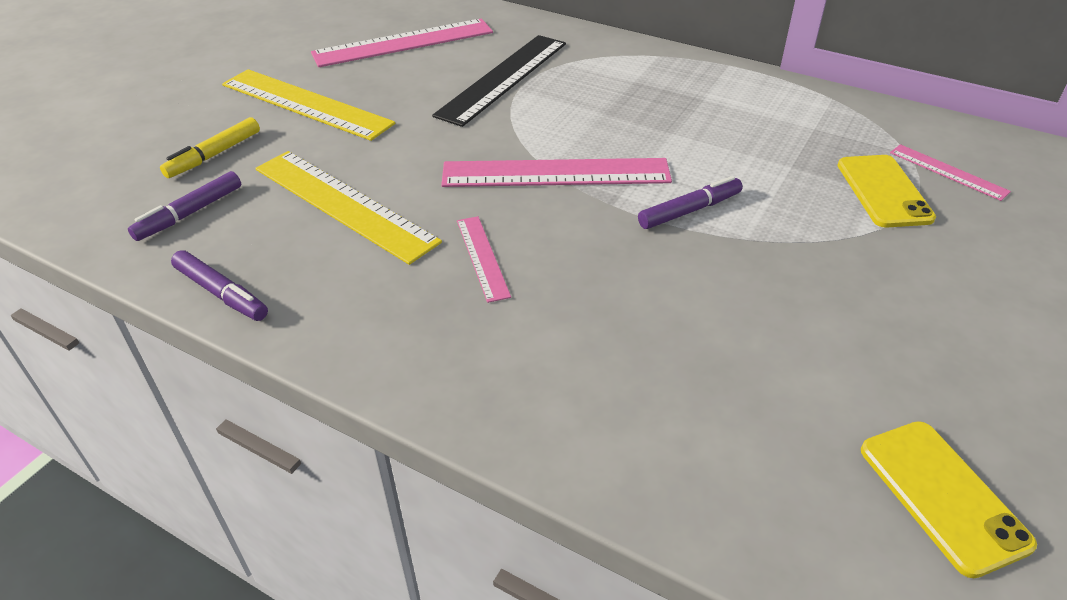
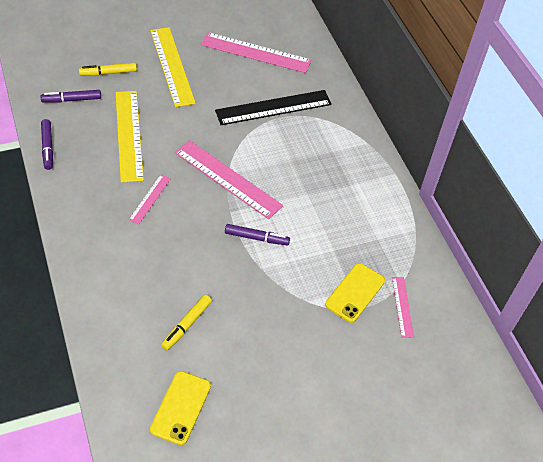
camera: 35 degrees right, 10 degrees up
(769, 374) = (187, 325): none -> yellow marker

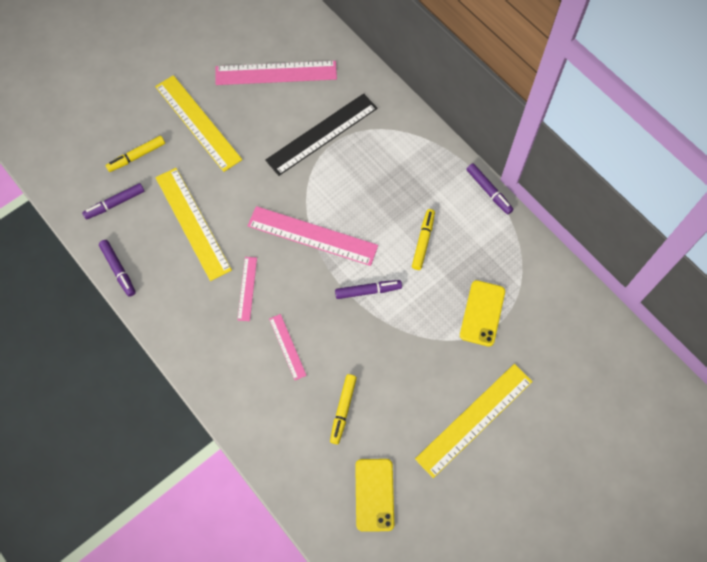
camera: 15 degrees left, 15 degrees up
(307, 379) = (474, 419): none -> yellow ruler
(325, 217) = (423, 241): none -> yellow marker
(402, 307) = (530, 310): pink ruler -> pink ruler (287, 346)
(404, 198) = (489, 191): none -> purple marker

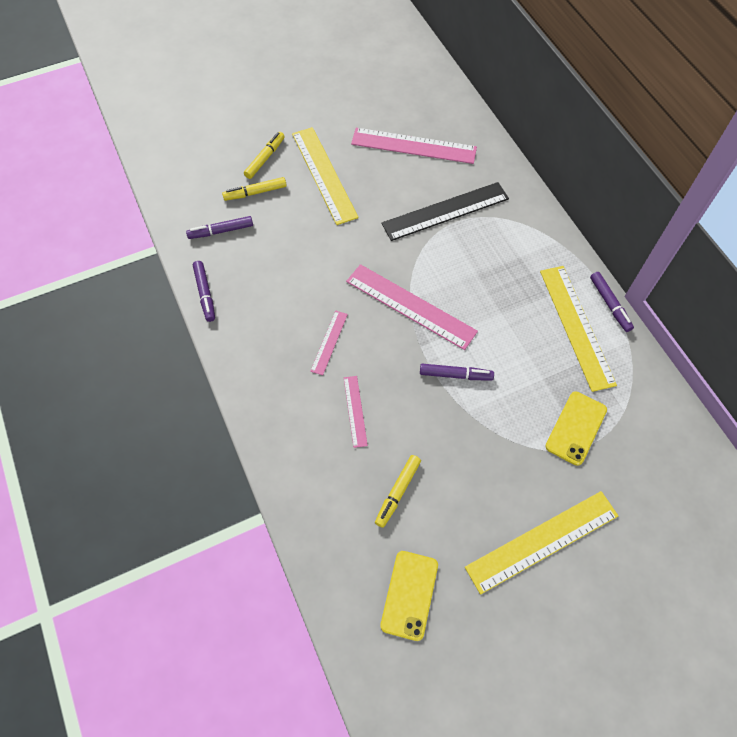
camera: 15 degrees right, 5 degrees down
(192, 223) = (292, 266): yellow ruler -> yellow ruler (576, 326)
(423, 241) = (527, 338): yellow marker -> yellow marker (265, 158)

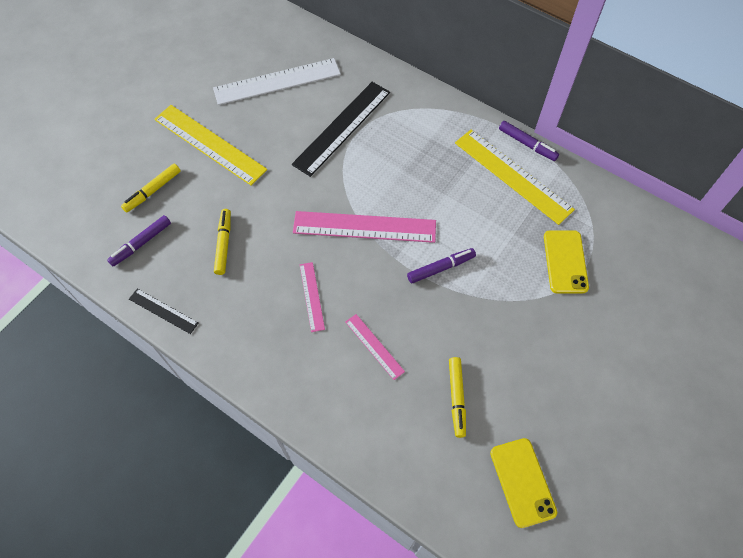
camera: 30 degrees left, 0 degrees up
(205, 294) = (163, 311): purple marker -> black ruler
(265, 158) = (142, 154): yellow marker -> yellow marker (224, 244)
(413, 146) = (277, 81): pink ruler -> white ruler
(542, 541) = (598, 371): yellow ruler -> none

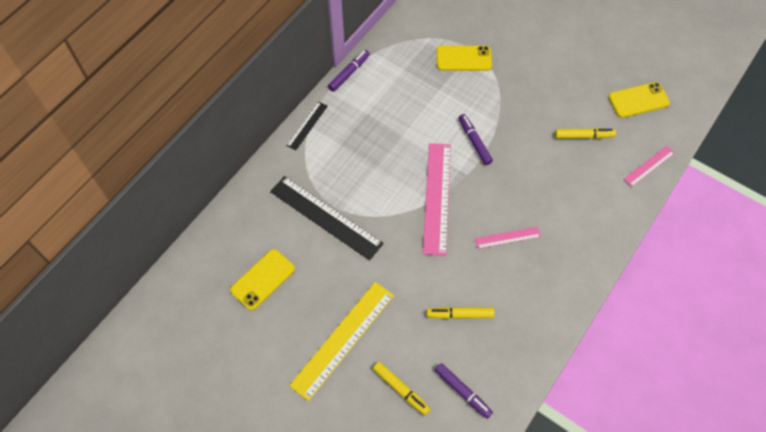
camera: 90 degrees left, 0 degrees up
(163, 311) = (532, 361): black ruler -> black ruler (307, 126)
(277, 81) = (262, 279): white ruler -> yellow phone
(374, 346) = (548, 190): pink ruler -> pink ruler (649, 166)
(512, 176) = (382, 86): yellow ruler -> none

